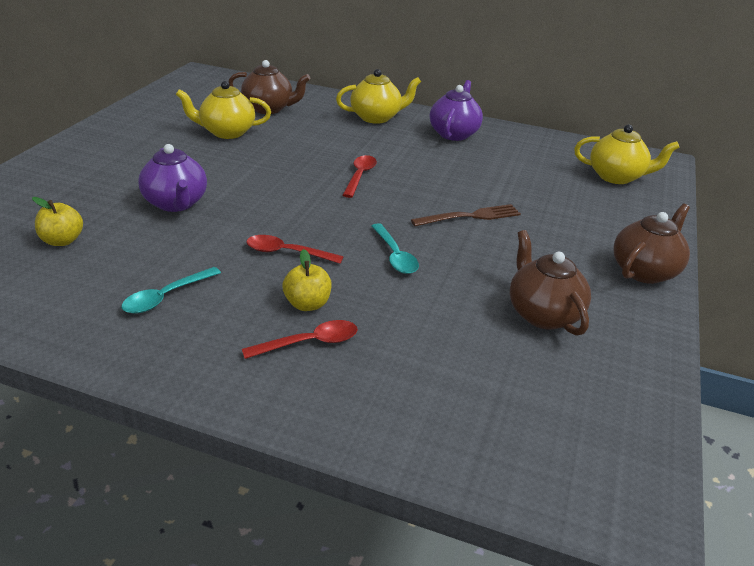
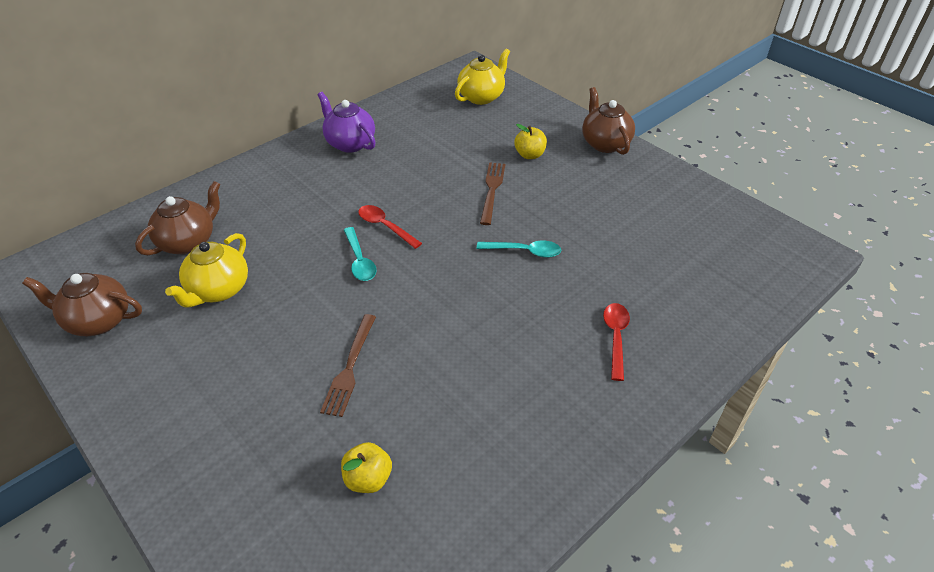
camera: 60 degrees left, 10 degrees up
(166, 297) = (513, 412): turquoise spoon -> turquoise spoon (359, 260)
(176, 203) = (349, 368): purple teapot -> brown fork
(287, 253) = (486, 313): red spoon -> none
(307, 304) = (566, 323): yellow apple -> yellow apple (529, 155)
(376, 117) = (278, 176): yellow teapot -> none
(542, 314) = (631, 208): brown teapot -> brown teapot (98, 321)

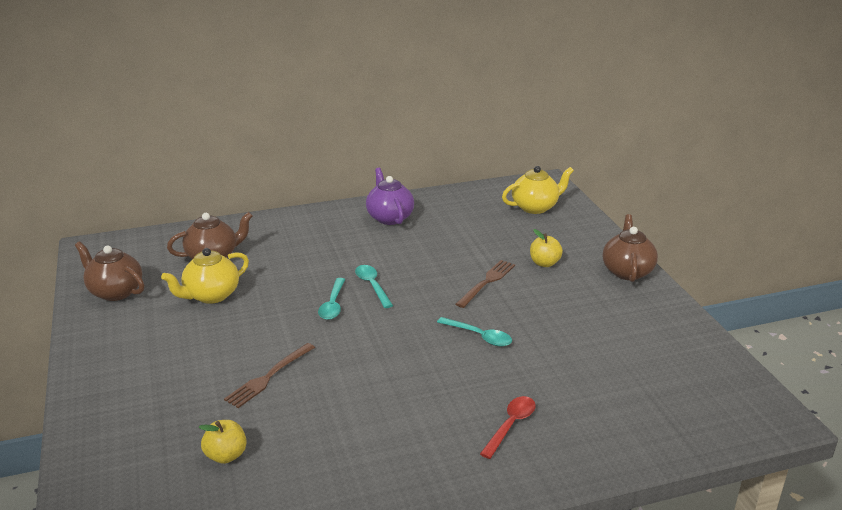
camera: 25 degrees right, 15 degrees down
(385, 226) = (372, 286): red spoon -> turquoise spoon

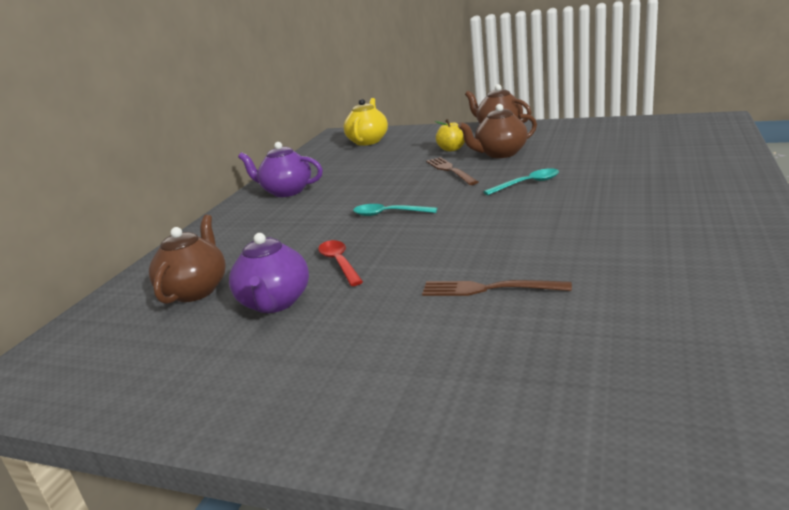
camera: 50 degrees left, 5 degrees down
(115, 292) = (152, 377): brown teapot -> brown teapot (500, 154)
(211, 295) = (275, 303): yellow teapot -> purple teapot
(226, 455) = (621, 337): yellow apple -> none
(268, 377) = (487, 289): brown fork -> brown fork turned 120 degrees clockwise
(333, 304) = (395, 236): turquoise spoon -> none
(510, 425) = (669, 191): red spoon -> red spoon (339, 263)

